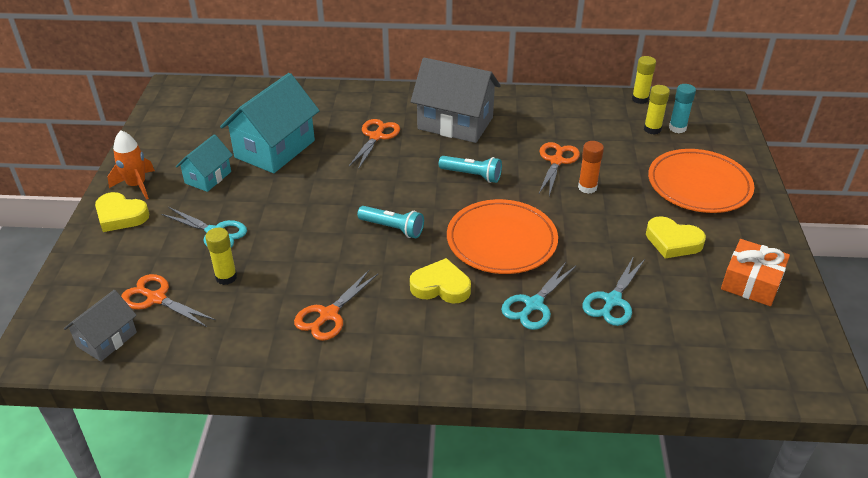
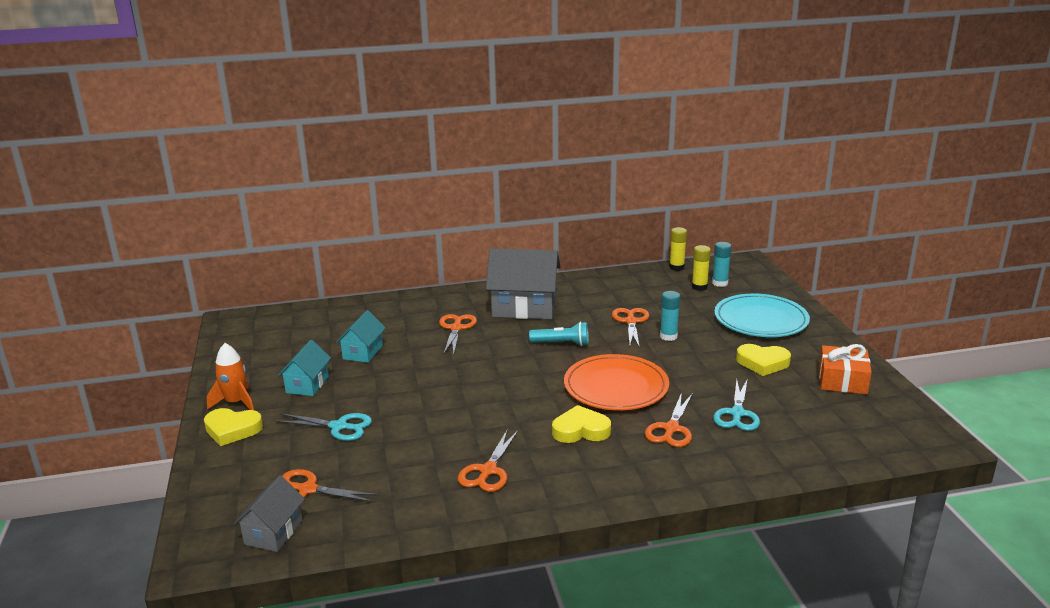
camera: 15 degrees left, 15 degrees down
(226, 277) = (370, 460): yellow glue stick -> none
(275, 149) = (363, 352): turquoise house -> turquoise house, size x0.55
(392, 228) = (511, 394): turquoise flashlight -> none
(533, 305) = (671, 429): turquoise scissors -> orange scissors
(587, 187) = (668, 336): orange glue stick -> turquoise glue stick
(699, 185) = (760, 320): orange plate -> turquoise plate

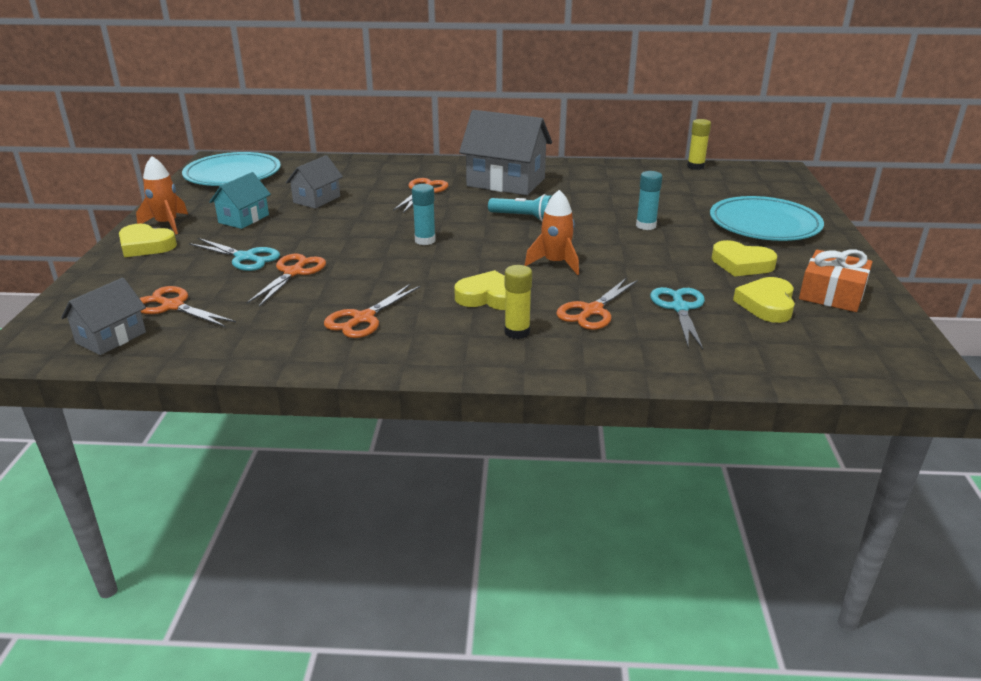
camera: 15 degrees right, 5 degrees up
(260, 335) = (233, 174): none -> turquoise plate
(363, 352) = (317, 199): turquoise house -> grey house
(616, 387) = (555, 263): orange plate -> orange rocket
(631, 322) = (612, 208): orange scissors -> orange scissors (293, 272)
(699, 287) = (710, 186): yellow glue stick -> yellow glue stick (517, 332)
(720, 283) = (736, 185): turquoise glue stick -> turquoise glue stick (425, 240)
(737, 414) = (680, 308): turquoise scissors -> turquoise scissors turned 150 degrees clockwise
(800, 399) = (767, 304): none -> yellow heart

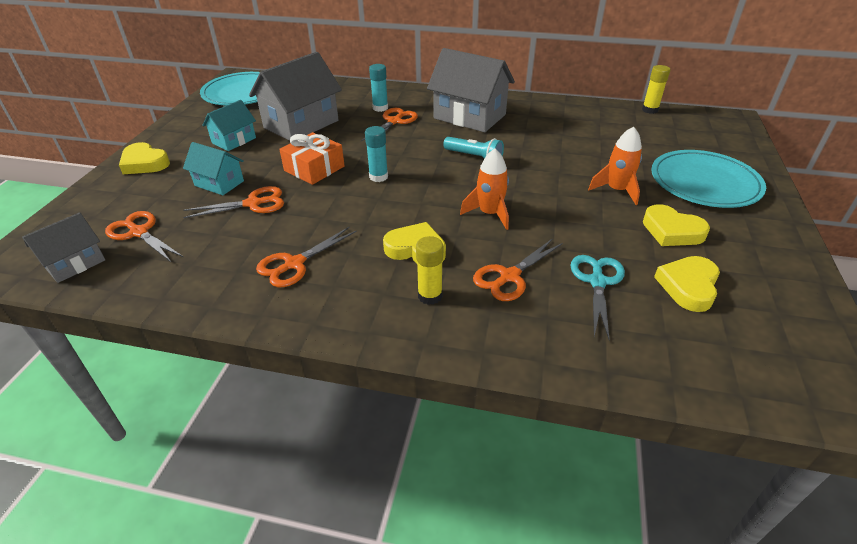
camera: 10 degrees right, 10 degrees up
(167, 224) = (170, 142): orange rocket -> orange rocket (616, 190)
(245, 258) = (219, 183): turquoise scissors -> turquoise house
(293, 272) = (253, 204): orange scissors -> orange scissors turned 45 degrees clockwise
(317, 199) = (301, 124): grey house -> grey house, size x1.81
(646, 226) = (586, 176): turquoise glue stick -> turquoise glue stick (380, 108)
(832, 294) = (760, 279): orange gift -> orange gift (314, 168)

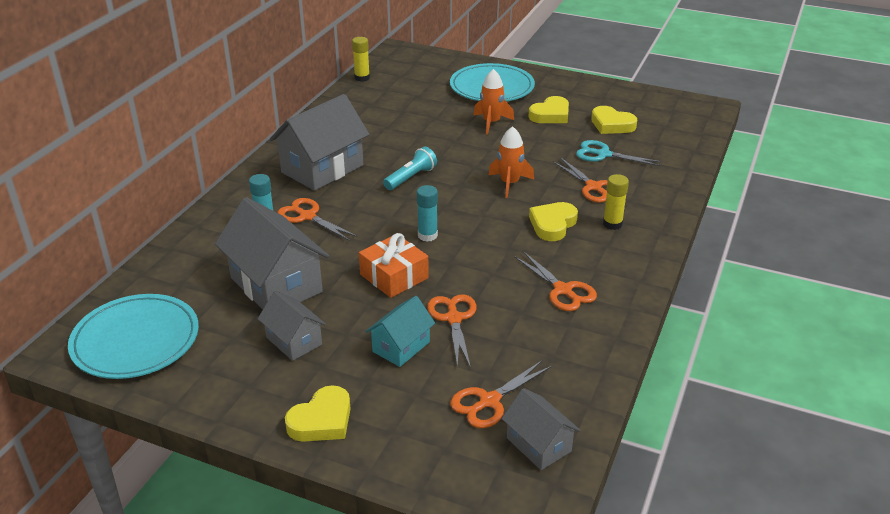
camera: 80 degrees left, 5 degrees down
(234, 140) = (294, 341): turquoise house -> grey house

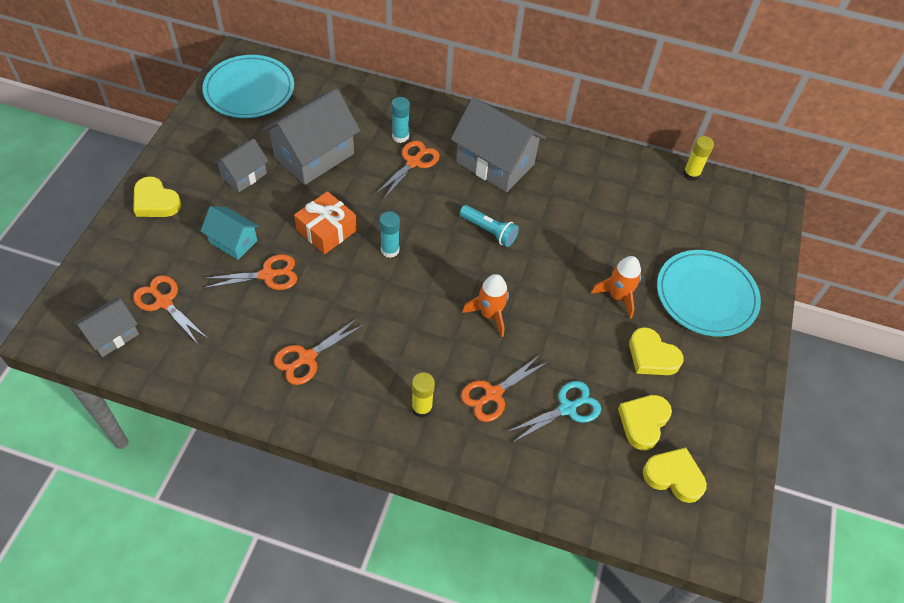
camera: 80 degrees right, 20 degrees up
(552, 224) = (416, 352): yellow heart -> yellow heart (674, 476)
(603, 154) = (567, 408): turquoise scissors -> turquoise scissors turned 45 degrees clockwise

